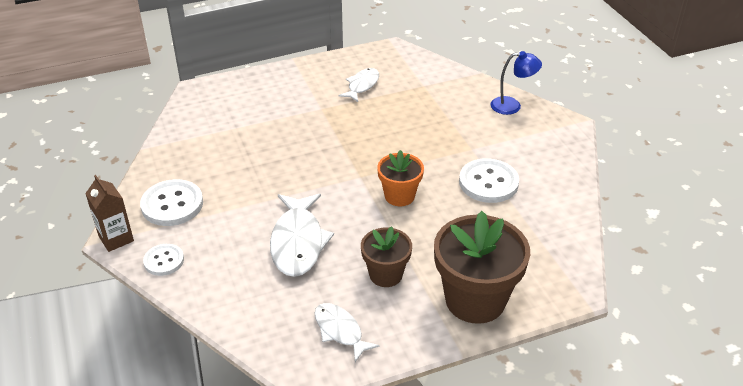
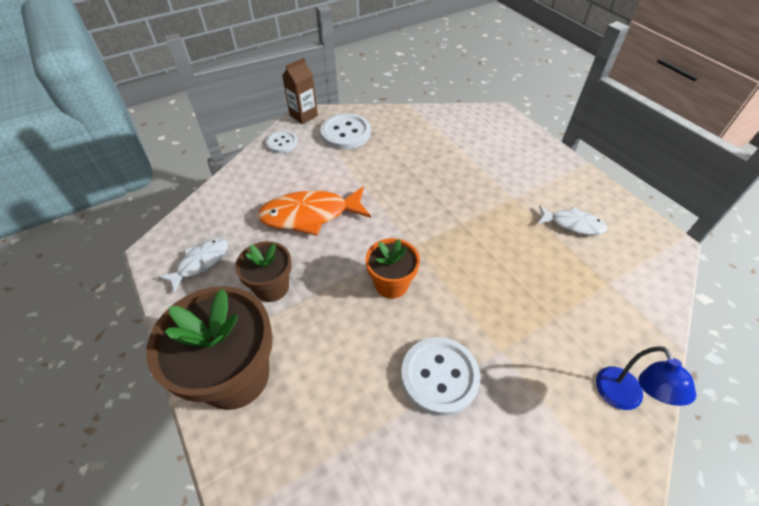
camera: 80 degrees right, 10 degrees up
(298, 242) = (310, 215): white fish -> orange fish

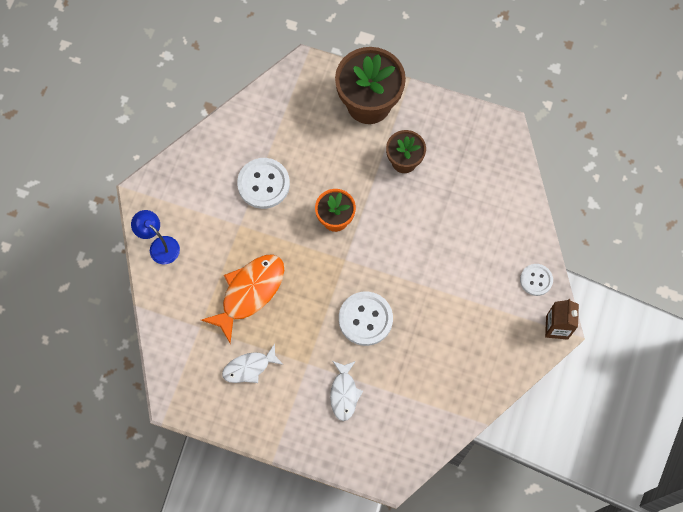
camera: 140 degrees right, 20 degrees up
(200, 262) = (465, 142): white fish -> white fish (344, 393)
(310, 215) = (437, 229): orange fish -> orange fish (249, 293)
(345, 133) = (498, 334): white button -> white button (365, 319)

